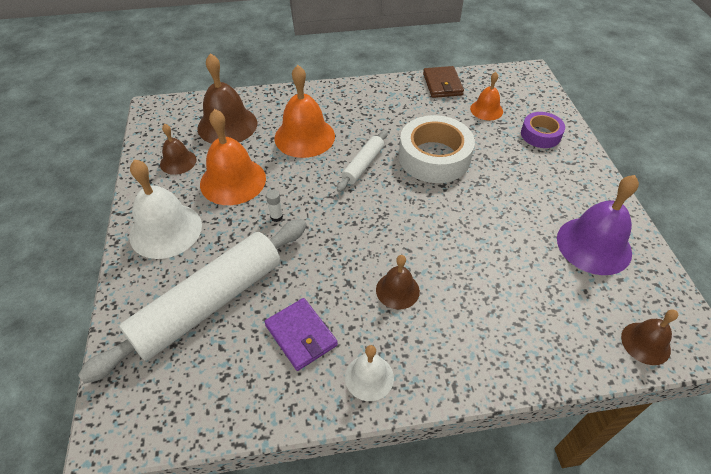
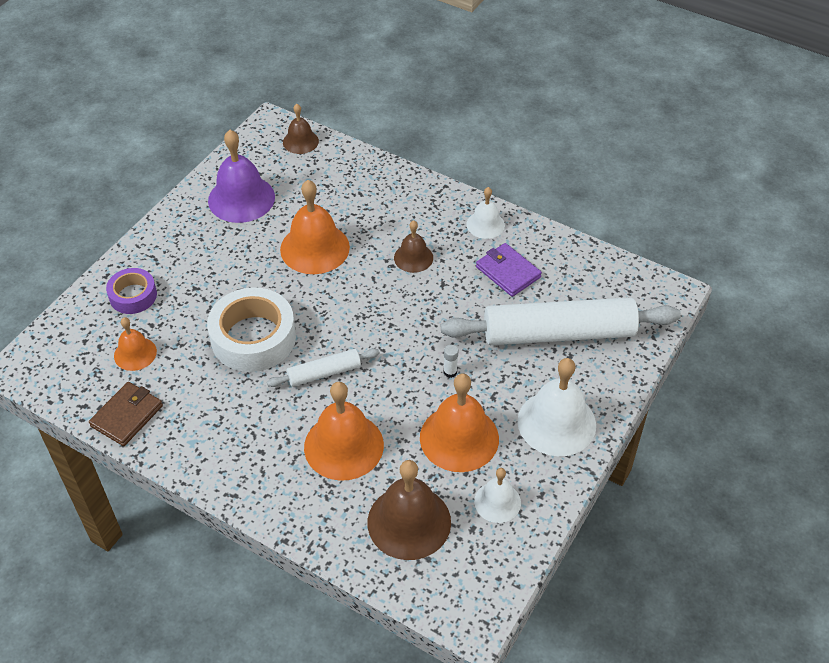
camera: 140 degrees left, 0 degrees up
(178, 162) = (497, 502): brown bell -> white bell
(301, 335) = (508, 272): purple wallet -> purple wallet turned 45 degrees counterclockwise
(482, 243) = (315, 248): none -> orange bell

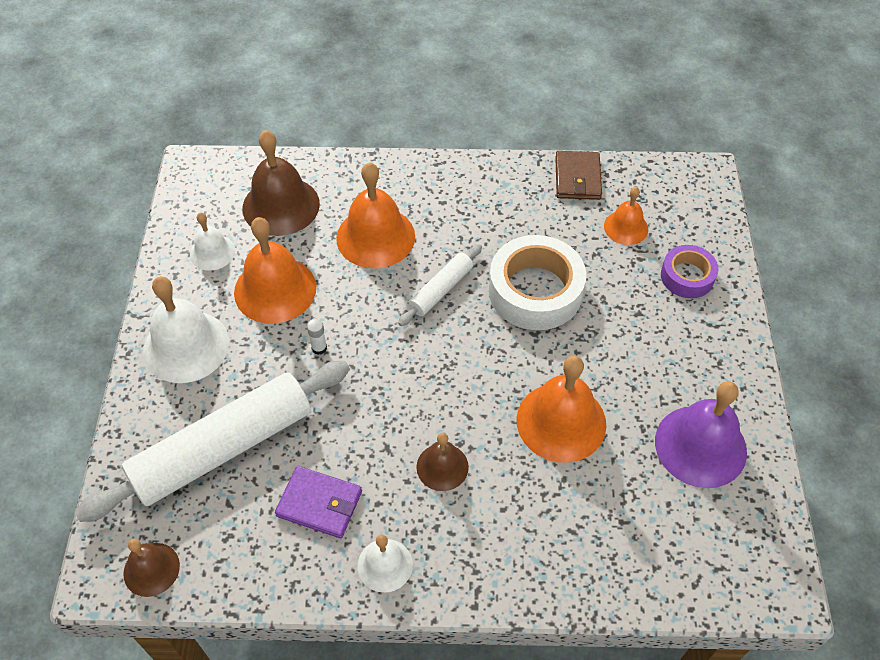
camera: 150 degrees right, 5 degrees up
(300, 141) = (716, 579): brown bell -> brown bell (151, 569)

